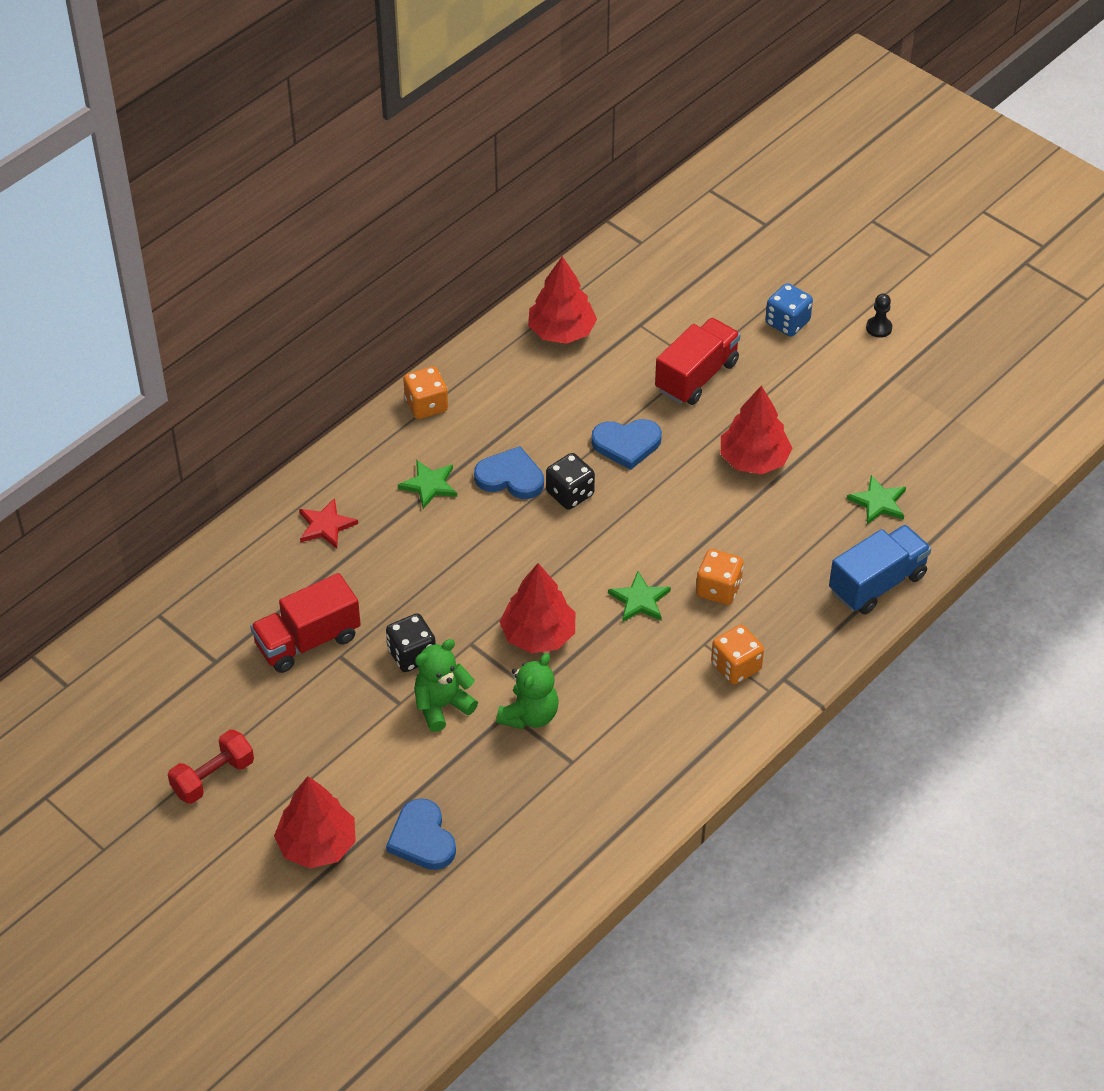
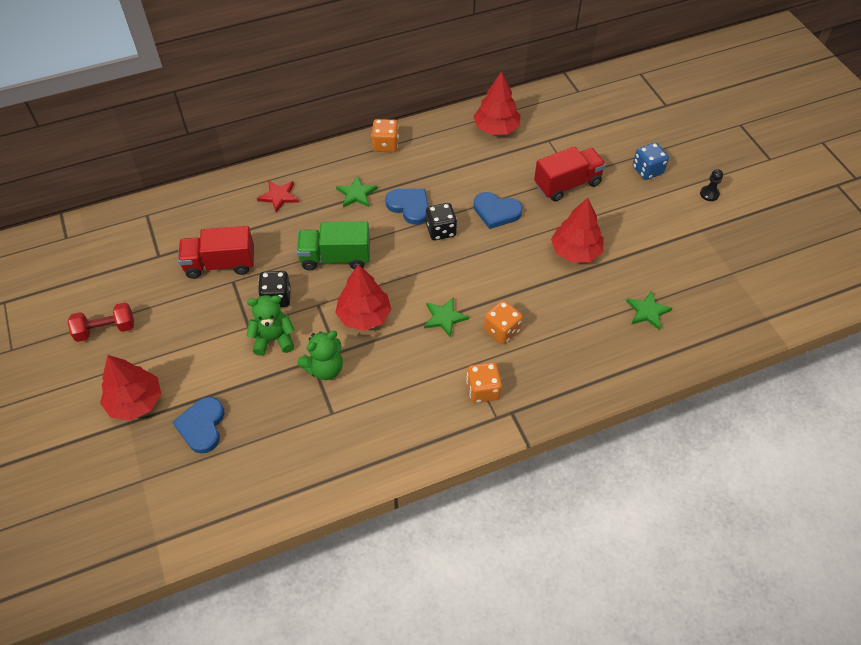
camera: 25 degrees right, 5 degrees up
(455, 577) = (335, 257): none -> green truck
(877, 583) = (616, 369): blue truck -> none

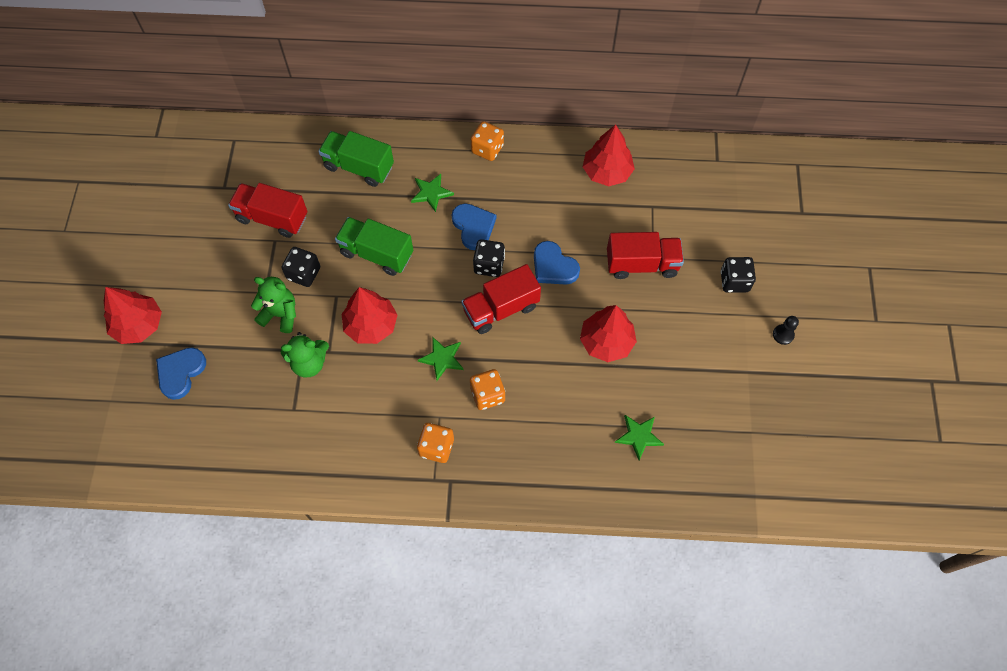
camera: 25 degrees right, 10 degrees up
(105, 329) = (146, 244): red dumbbell -> none
(279, 196) = (359, 167): red star -> green truck
(472, 260) = (501, 309): none -> red truck
(647, 170) = (734, 281): blue dice -> black dice

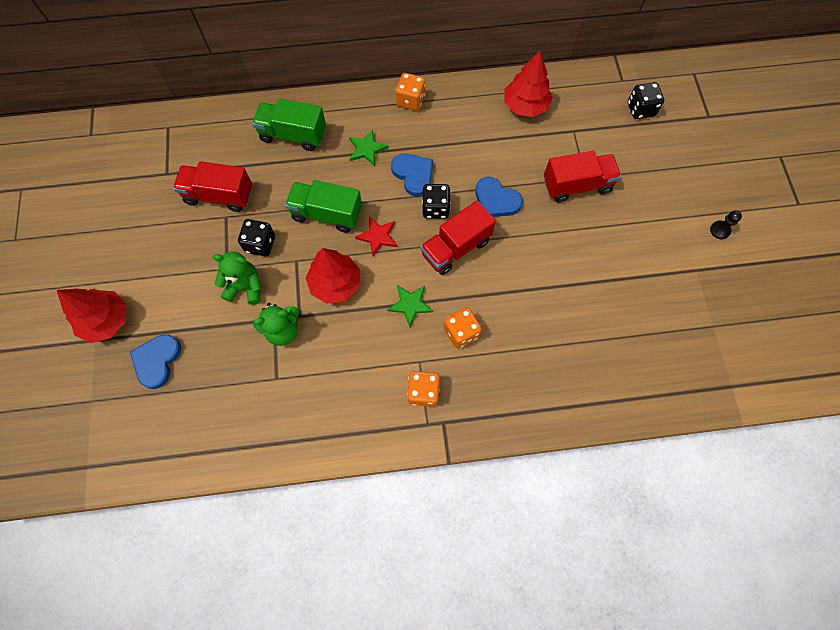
camera: 10 degrees left, 5 degrees up
(423, 284) = (378, 236): none -> red star
(606, 342) = (561, 263): red tree -> none
(639, 436) = (611, 348): green star -> none
(734, 281) = (664, 188): black dice -> black dice (640, 109)

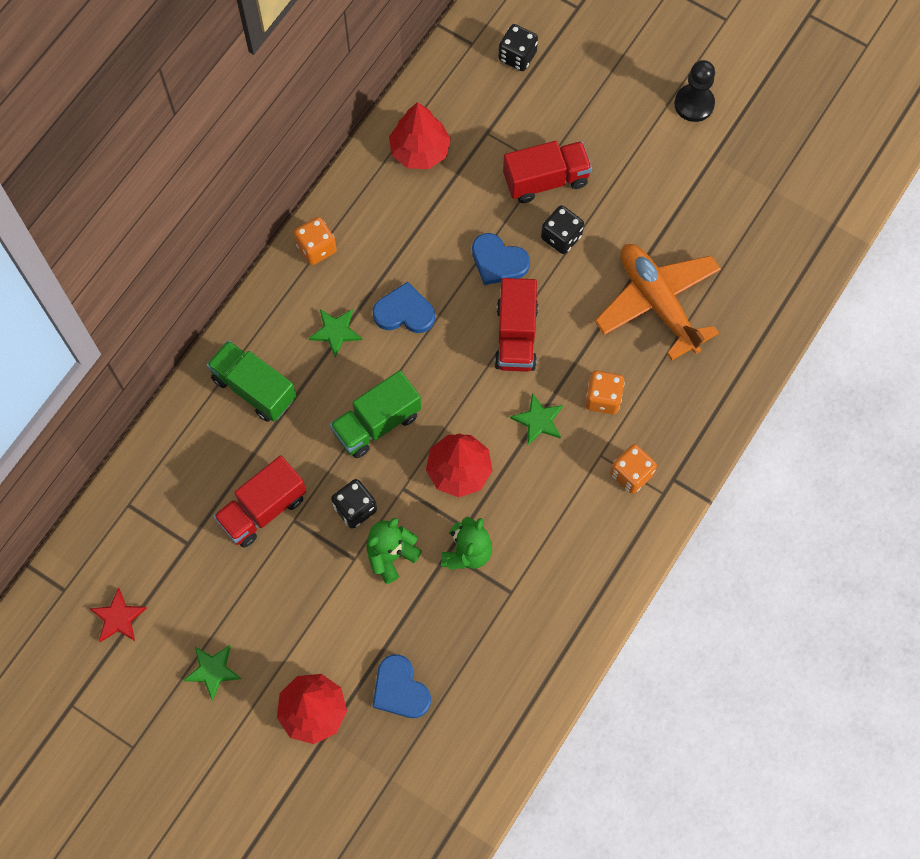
camera: 50 degrees left, 0 degrees up
(94, 245) = (212, 670): none -> green star
(293, 135) = (254, 388): green truck -> green truck turned 75 degrees clockwise
(378, 236) = (442, 395): red star -> red star (118, 618)
(435, 208) = (459, 321): black dice -> black dice (561, 237)
(496, 200) = (498, 261): blue heart -> blue heart turned 45 degrees clockwise
(559, 315) = (657, 303): none -> orange plane
(576, 185) = (546, 180): red truck -> red truck turned 45 degrees clockwise
(719, 230) = (694, 104): black pawn -> black pawn, size x1.74

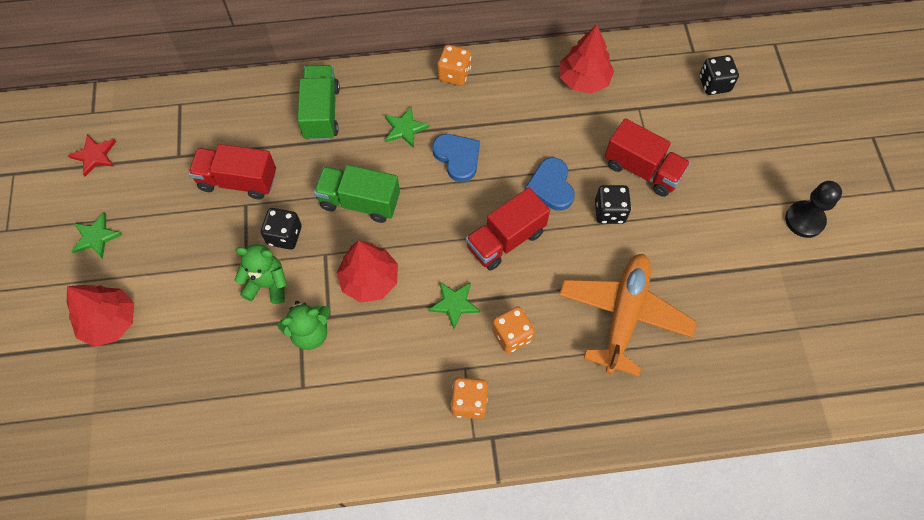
camera: 50 degrees right, 5 degrees down
(400, 689) = (167, 367): blue heart -> none

